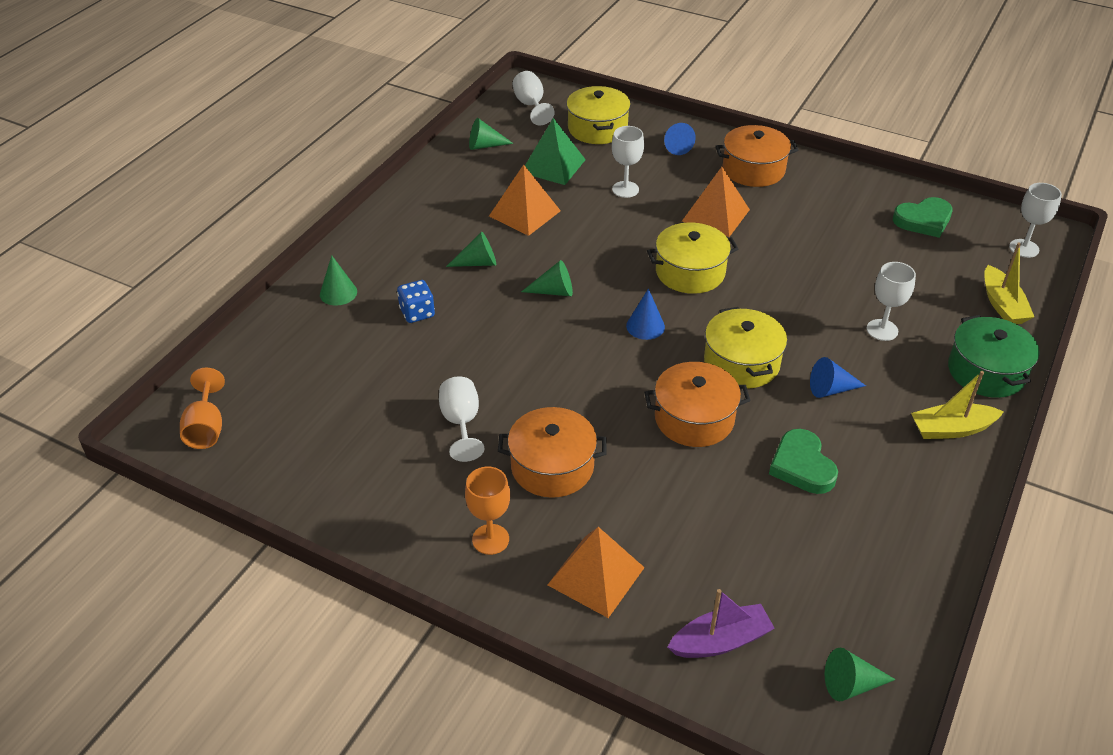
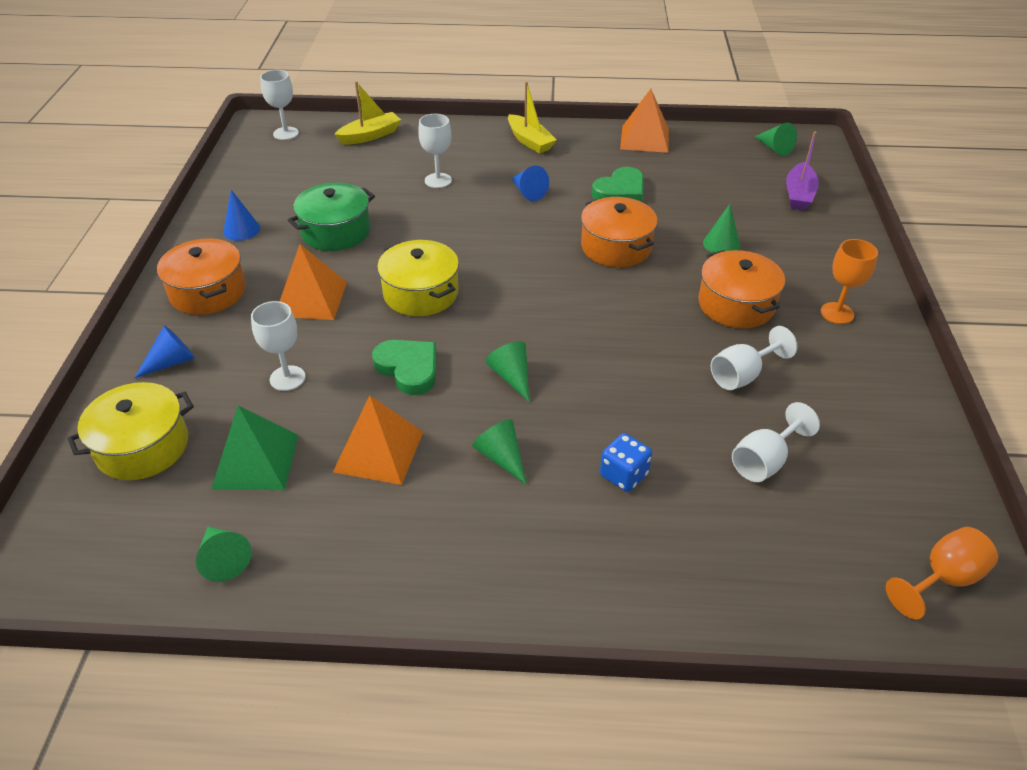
camera: 115 degrees left, 0 degrees up
(338, 293) = (645, 572): green cone -> green cone (721, 244)
(531, 105) = (85, 546): white goblet -> white goblet (764, 461)
(596, 576) = (809, 254): orange pyramid -> orange pyramid (645, 139)
(645, 326) = (522, 300): blue cone -> blue cone (241, 230)
(720, 641) = (799, 194): purple boat -> purple boat turned 120 degrees counterclockwise
(741, 363) = (530, 238): yellow pot -> none
(923, 220) = (264, 181): green heart -> green heart (408, 368)
(986, 371) = (456, 135): green pot -> green pot (336, 231)

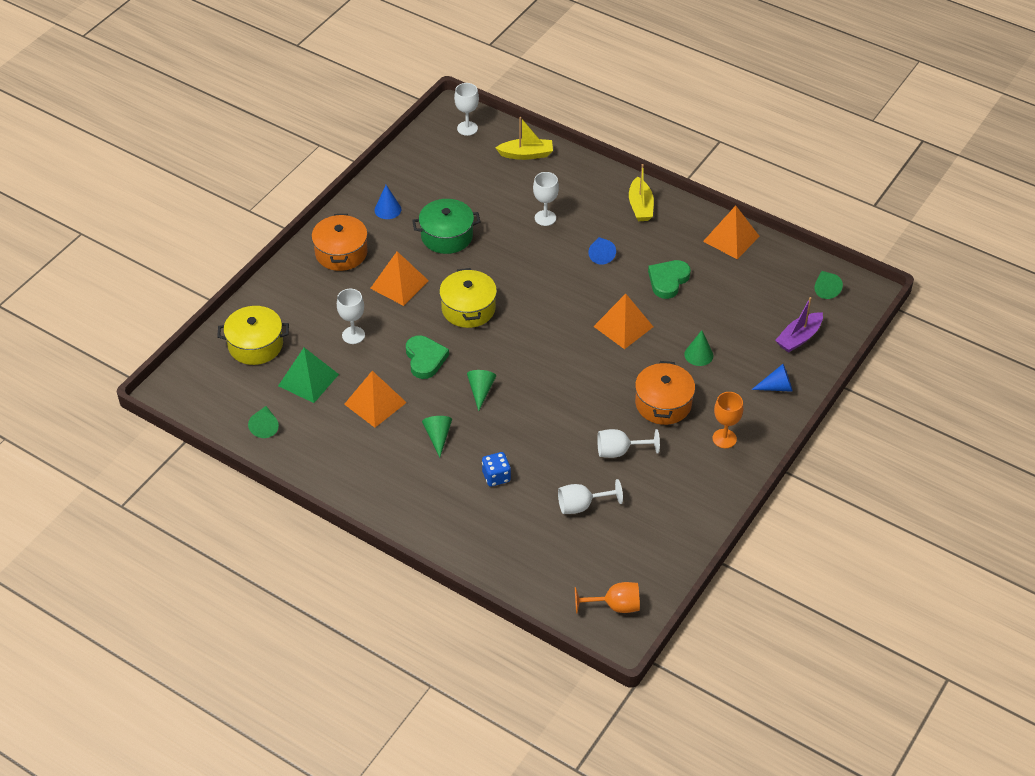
camera: 30 degrees right, 5 degrees up
(171, 362) = (295, 296): blue cone -> blue cone (776, 387)
(616, 247) = (623, 326): orange pot -> orange pyramid
(620, 191) = (668, 280): green heart -> green heart turned 135 degrees clockwise

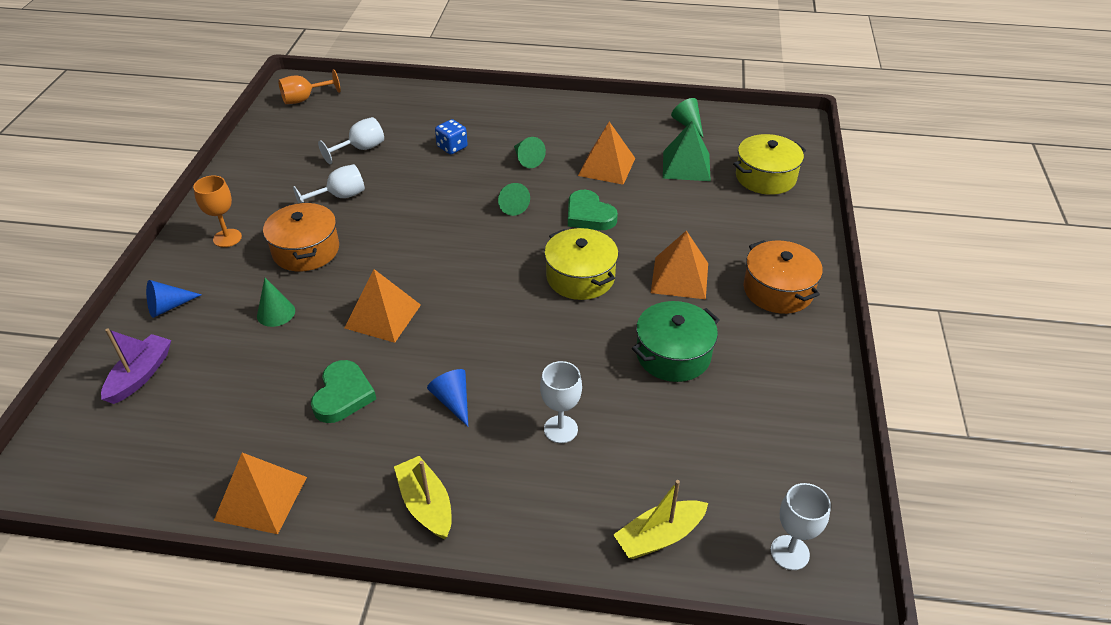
camera: 155 degrees right, 5 degrees down
(353, 335) = (681, 213): white goblet -> none
(387, 209) = (778, 364): blue cone -> none
(825, 288) = (98, 463): green cone -> none

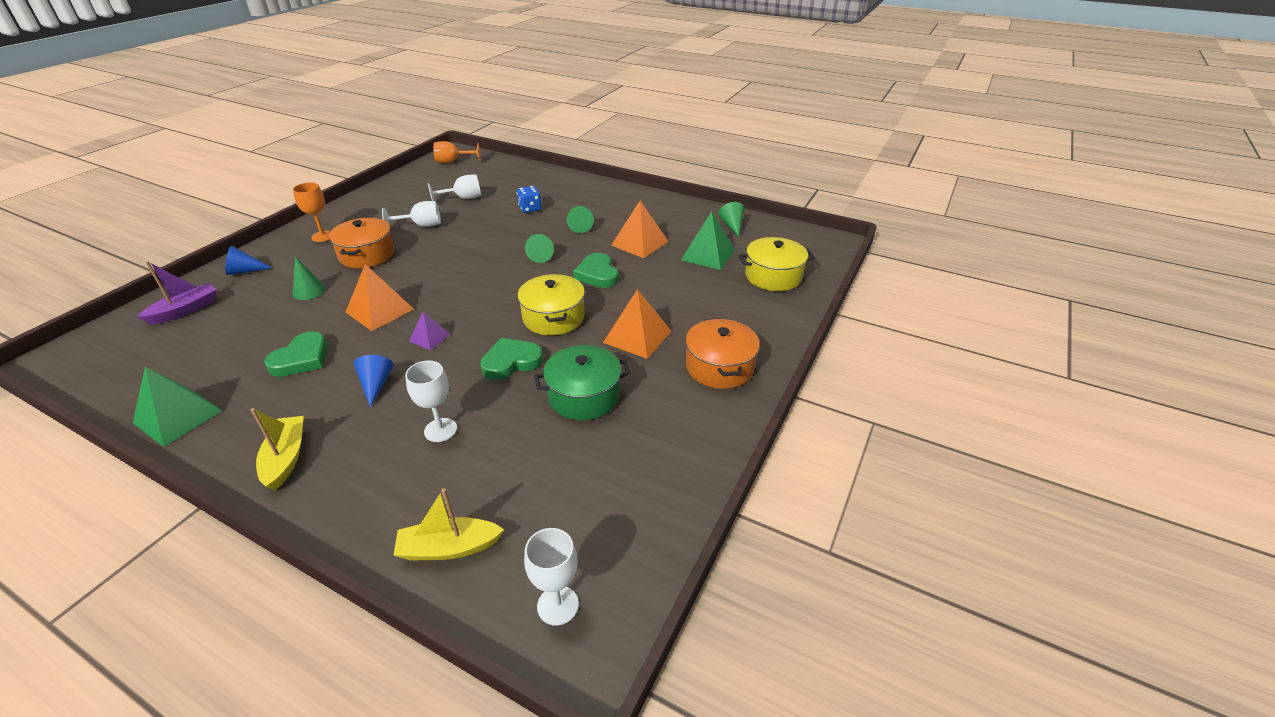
camera: 20 degrees right, 5 degrees down
(261, 498) = (177, 416): orange pyramid -> green pyramid
(466, 333) = (429, 337): none -> purple pyramid
(575, 338) = (511, 362): none -> green heart

